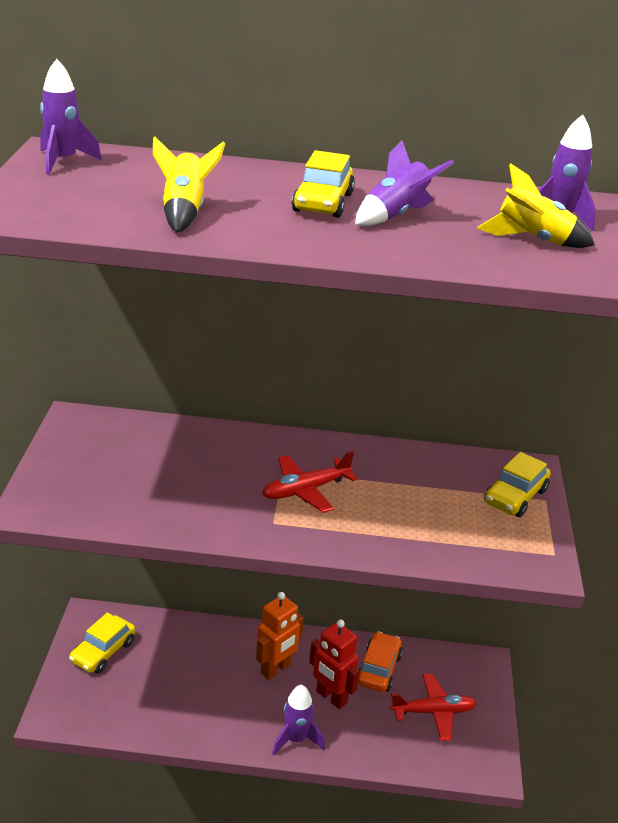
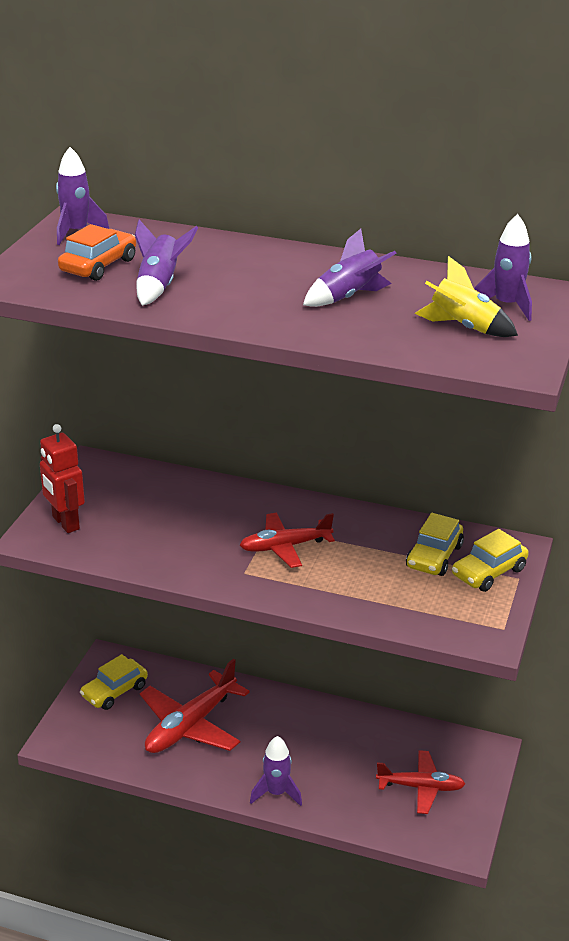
camera: 15 degrees right, 0 degrees up
(184, 212) = (159, 286): yellow rocket -> purple rocket
(191, 678) = (190, 725): none -> red plane
(276, 669) = (275, 728): orange robot -> none
(323, 203) = (288, 282): yellow car -> yellow car (434, 556)
(331, 697) = (322, 760): red robot -> red robot (65, 523)
(378, 669) = (377, 741): orange car -> orange car (98, 265)

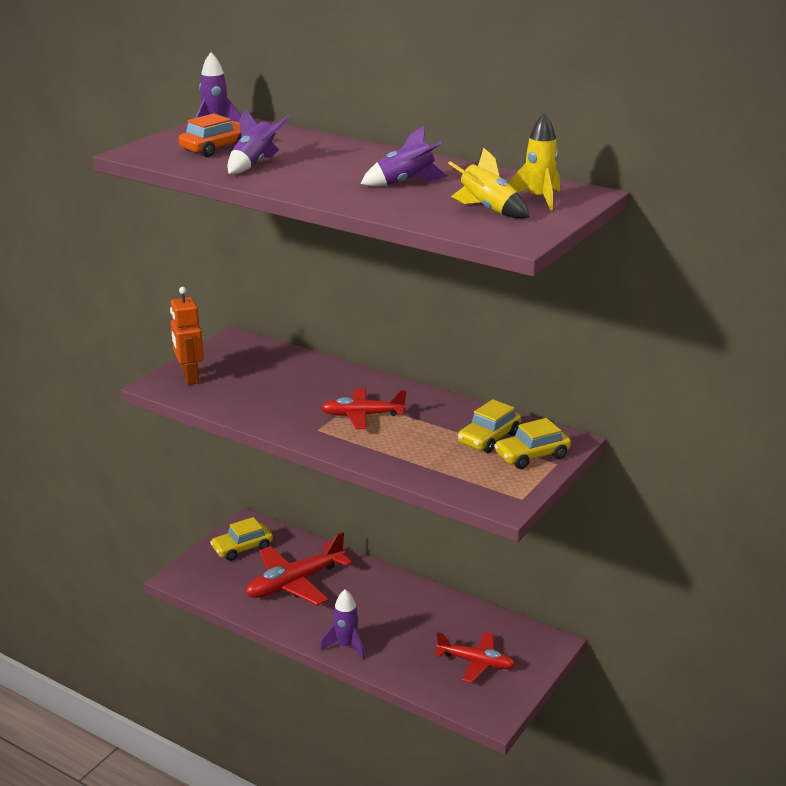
camera: 15 degrees right, 5 degrees down
(65, 523) = (190, 377): red robot -> orange robot
(506, 305) = (539, 199): purple rocket -> yellow rocket

